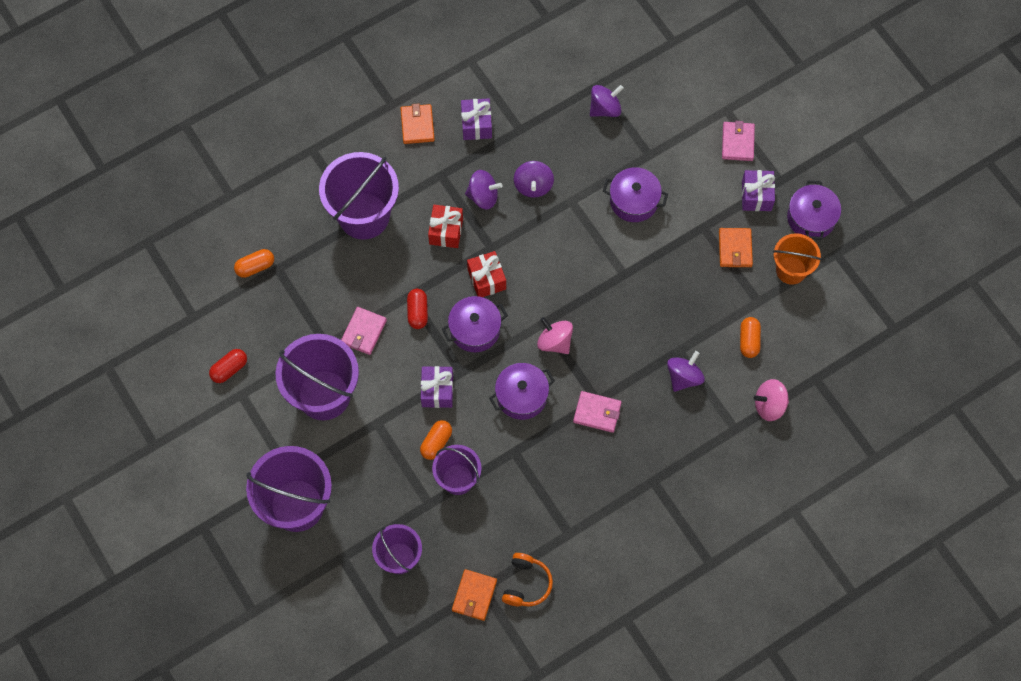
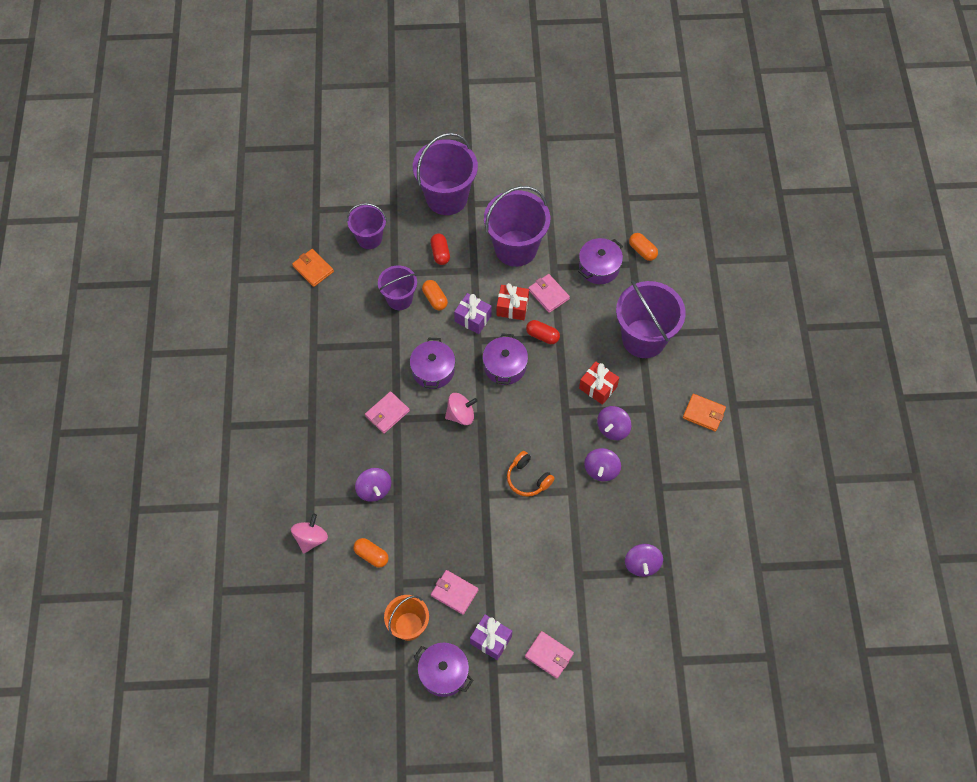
camera: 120 degrees right, 5 degrees down
(229, 369) = (571, 202): red capsule -> red capsule (440, 253)
(255, 267) = (642, 251): orange capsule -> orange capsule turned 45 degrees counterclockwise
(476, 124) = (680, 457): purple gift -> none
(486, 279) = (540, 395): red gift -> red gift (512, 307)
(526, 584) = (298, 303): orange headphones -> orange headphones (528, 479)
(533, 186) = (601, 470): purple spinning top -> purple spinning top turned 105 degrees counterclockwise
(634, 201) = (543, 538): purple pot -> purple pot (599, 267)
(735, 249) = (454, 593): orange wallet -> pink wallet

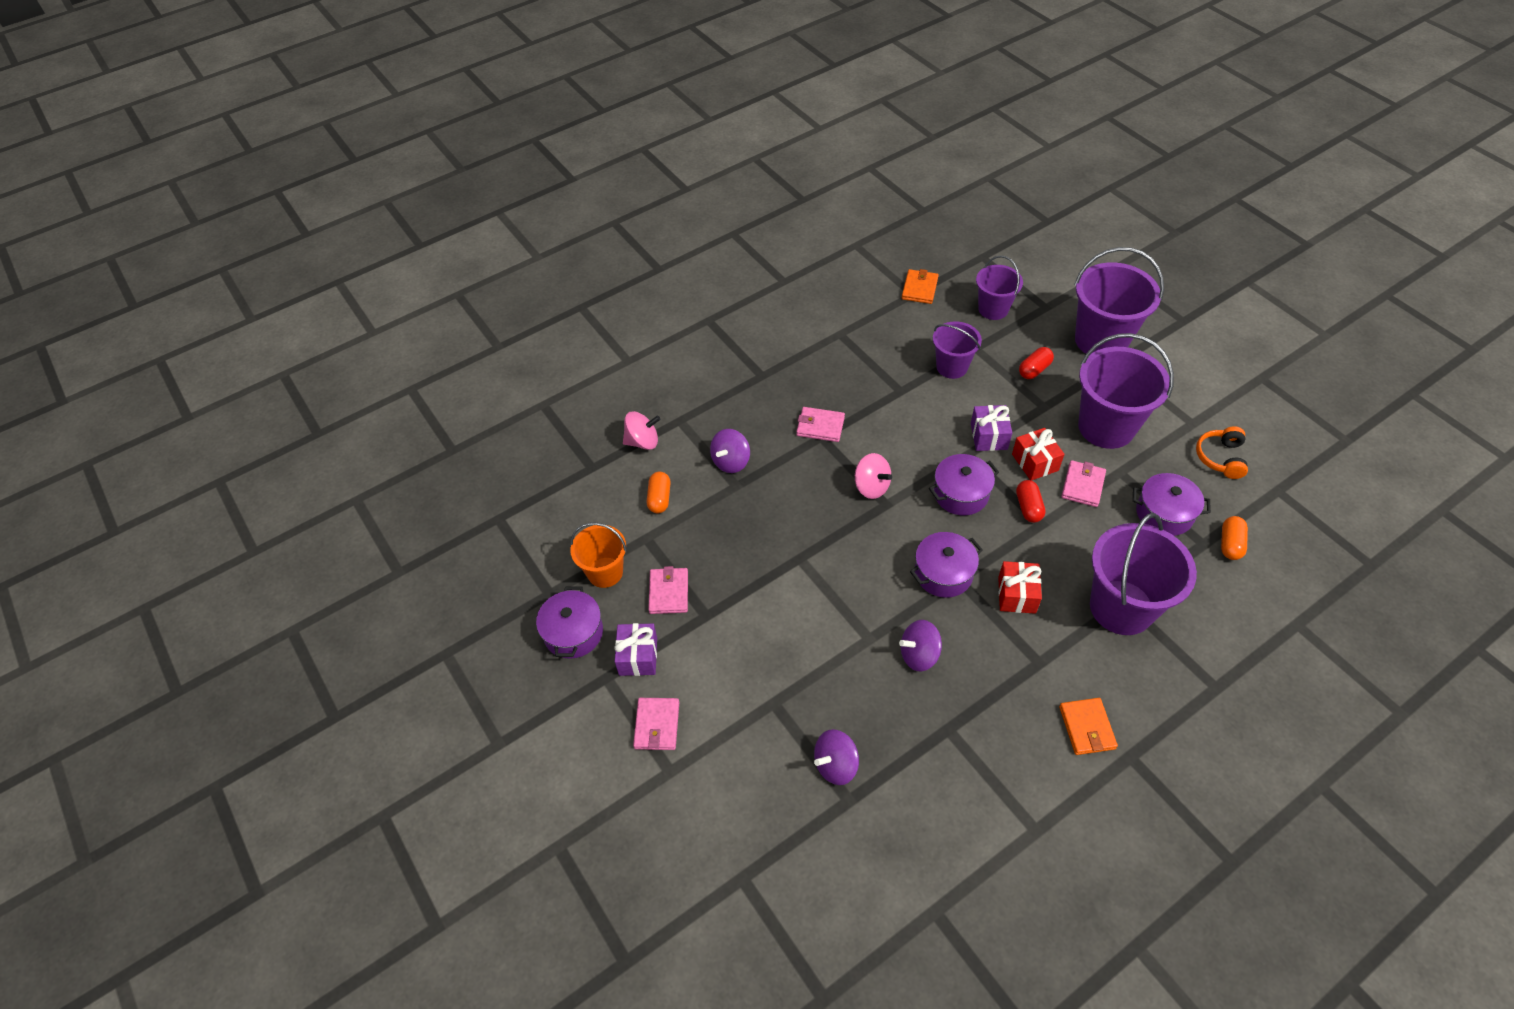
camera: 60 degrees right, 10 degrees down
(433, 370) = (900, 436): purple pot -> purple pot (943, 573)
(435, 299) = (979, 394): orange capsule -> none
(528, 479) = (849, 588): orange headphones -> orange headphones (1220, 458)
(613, 428) = (980, 638): purple spinning top -> none

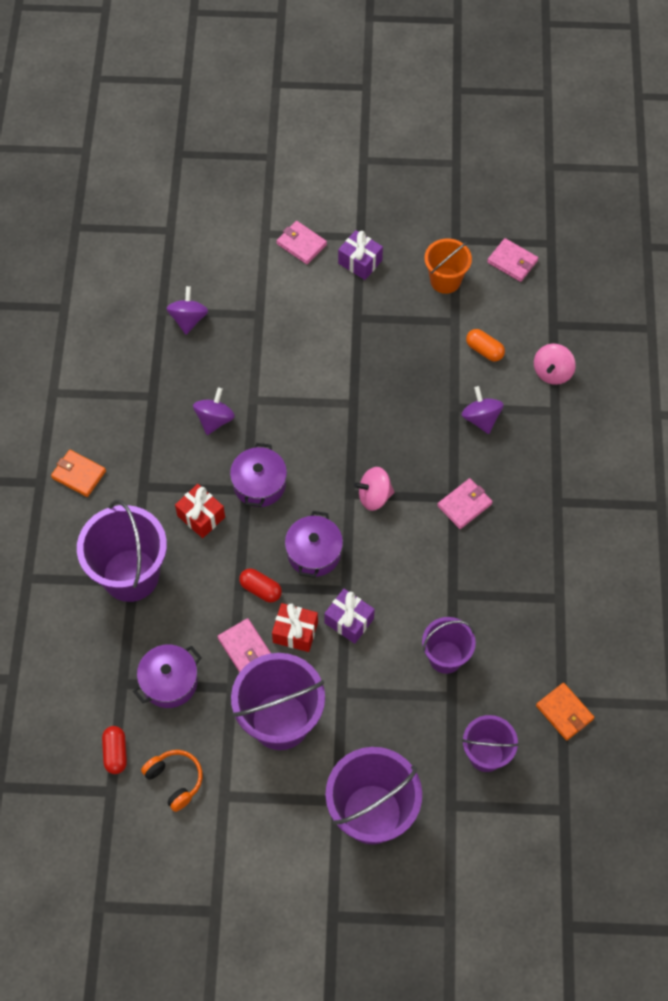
camera: 125 degrees right, 10 degrees up
(573, 632) = (410, 237): purple pot -> none
(668, 592) = (395, 307): pink wallet -> pink wallet (512, 262)
(1034, 370) = (386, 722): red capsule -> red capsule (115, 753)
(1230, 544) = (105, 702): orange capsule -> none

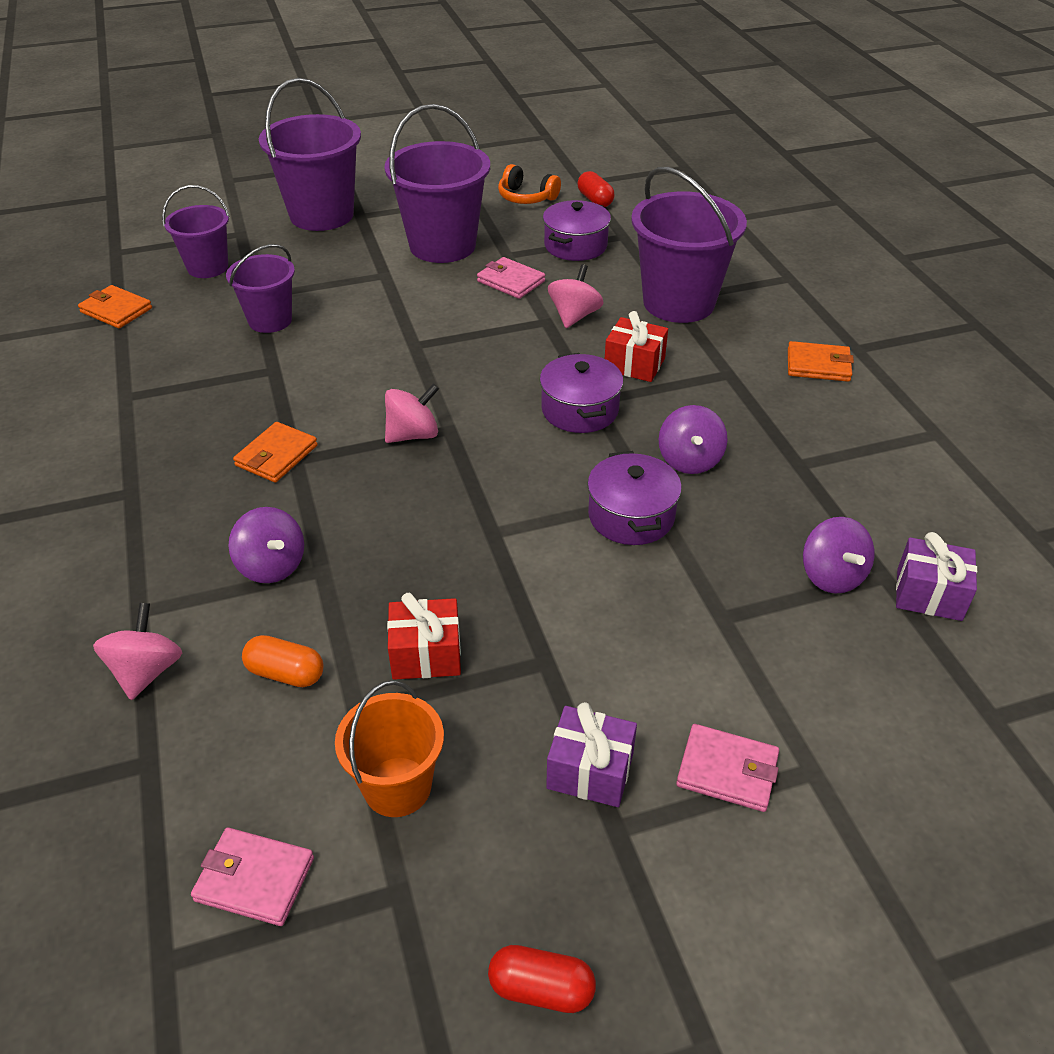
camera: 160 degrees right, 20 degrees down
(216, 585) = (574, 316): none -> pink spinning top
(260, 589) = (519, 324): red capsule -> red capsule (541, 988)
(295, 632) = (459, 302): red gift -> red gift (426, 654)
(314, 553) = (470, 365): purple pot -> purple pot (631, 516)
(349, 621) = (399, 323): purple gift -> purple gift (929, 594)
(464, 505) = (276, 455): pink wallet -> orange wallet

